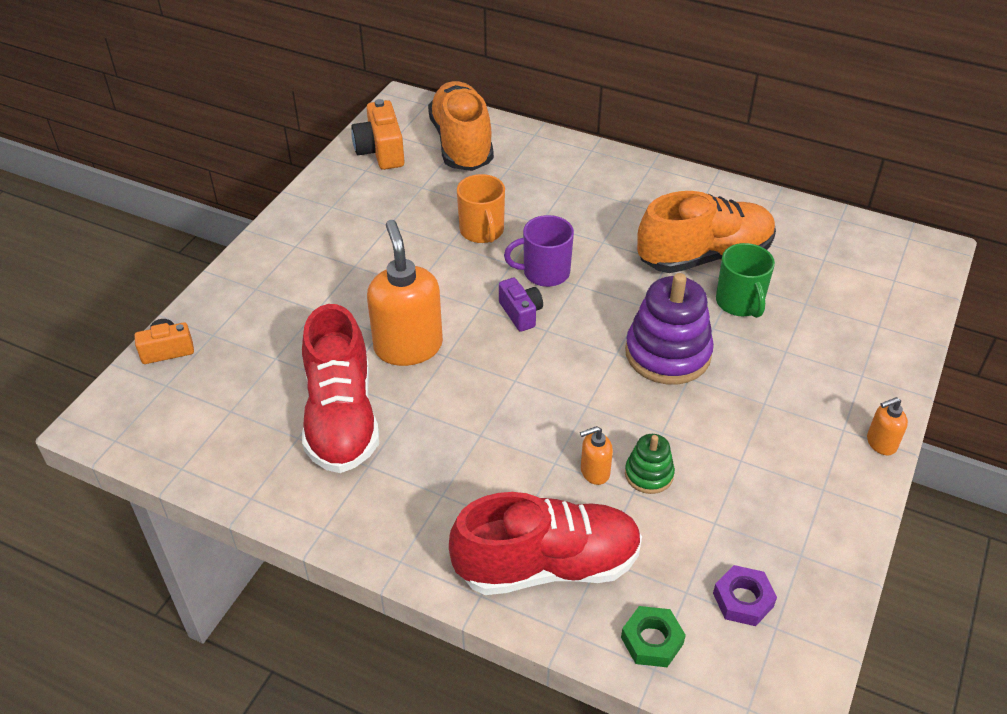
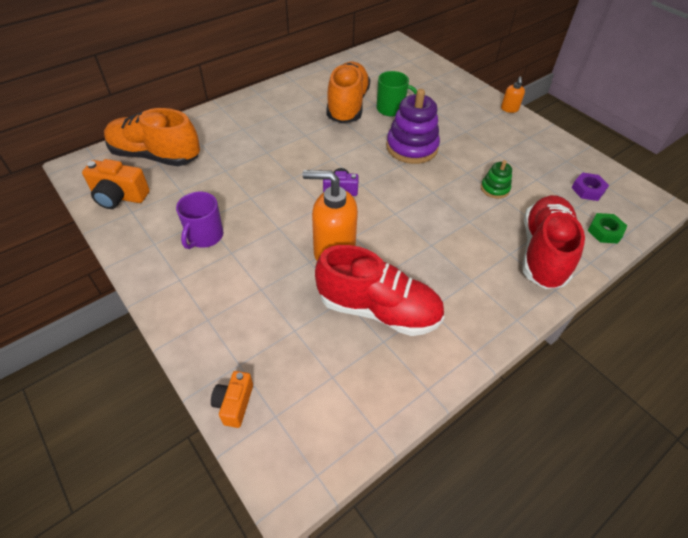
camera: 65 degrees left, 5 degrees up
(482, 231) = (252, 178): orange mug -> none
(544, 273) = (313, 167): purple mug -> purple mug (204, 236)
(594, 472) = (484, 208): orange soap dispenser -> none

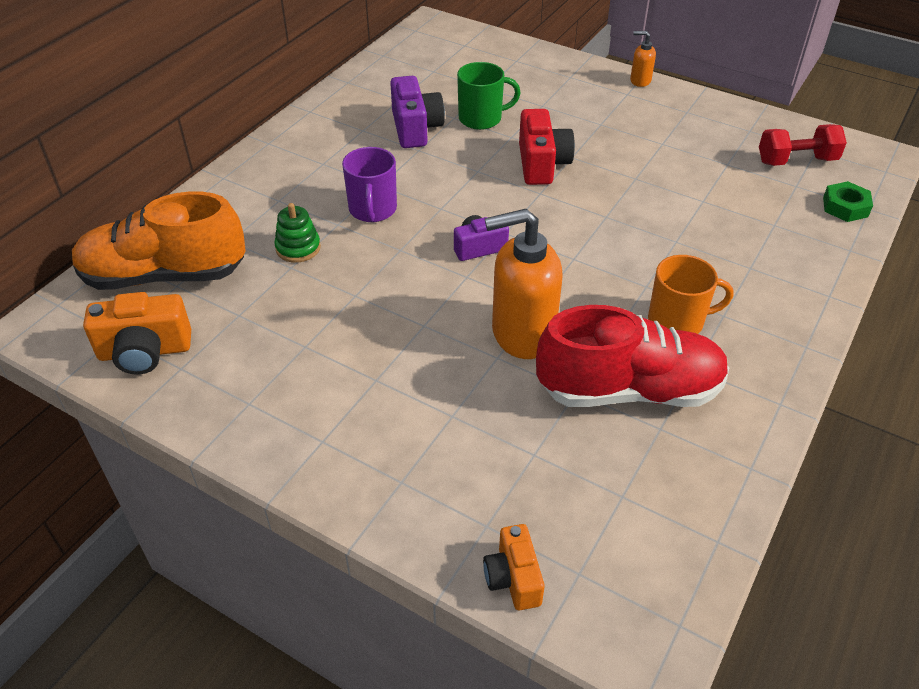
camera: 20 degrees left, 5 degrees down
(204, 236) = (321, 369): purple mug -> purple mug (372, 210)
(347, 105) = (415, 128): orange shoe -> purple camera
(412, 147) = (542, 164): purple stacking toy -> red camera
(437, 274) = (677, 321): none -> orange mug
(495, 188) = (683, 190): green stacking toy -> green stacking toy (298, 248)
(509, 109) = (640, 81): orange soap dispenser -> orange soap dispenser turned 120 degrees clockwise
(543, 252) = (789, 254): red shoe -> none
(588, 190) = (796, 161): purple nut -> red dumbbell

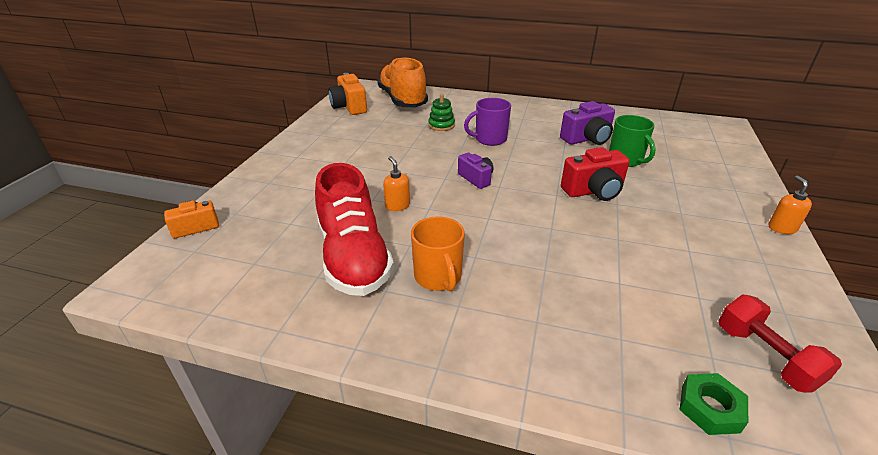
camera: 75 degrees right, 10 degrees down
(522, 334) = (397, 205): orange soap dispenser -> orange soap dispenser, size x0.46

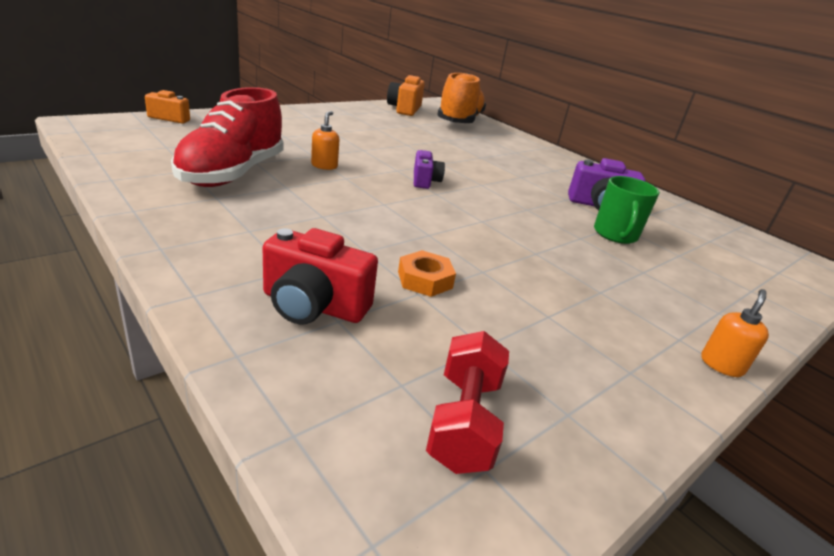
camera: 30 degrees right, 5 degrees down
(438, 277) = (268, 210): orange mug -> none
(441, 125) = (463, 144): green stacking toy -> none
(489, 139) = (491, 167): purple mug -> none
(594, 191) = (527, 235): red camera -> red camera (313, 306)
(606, 269) = (425, 280): none -> orange nut
(710, 408) = (319, 407): green nut -> none

